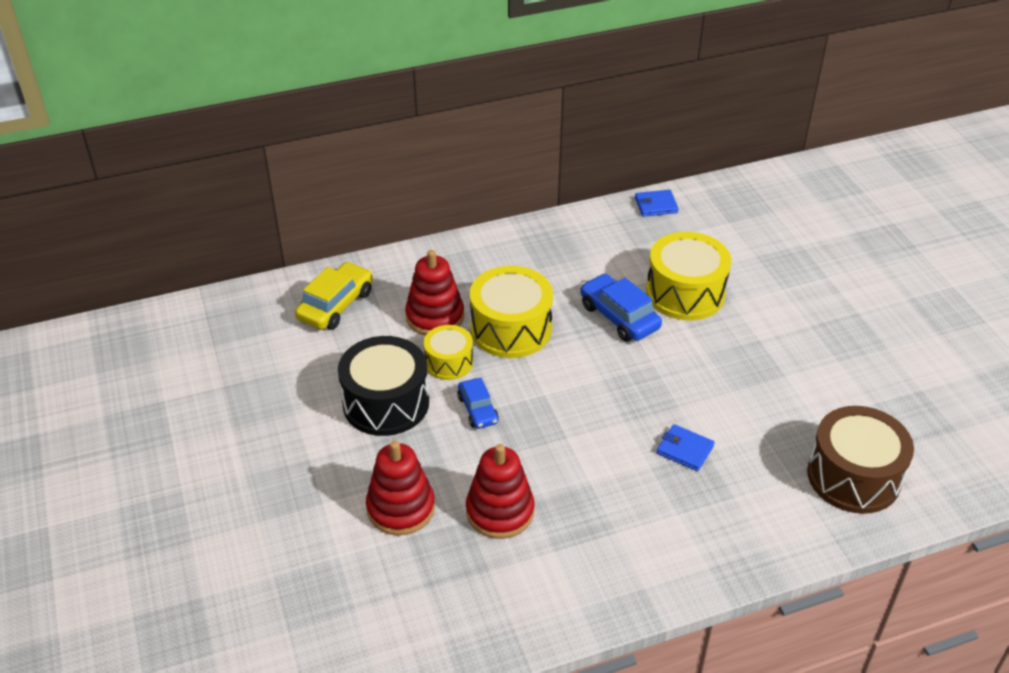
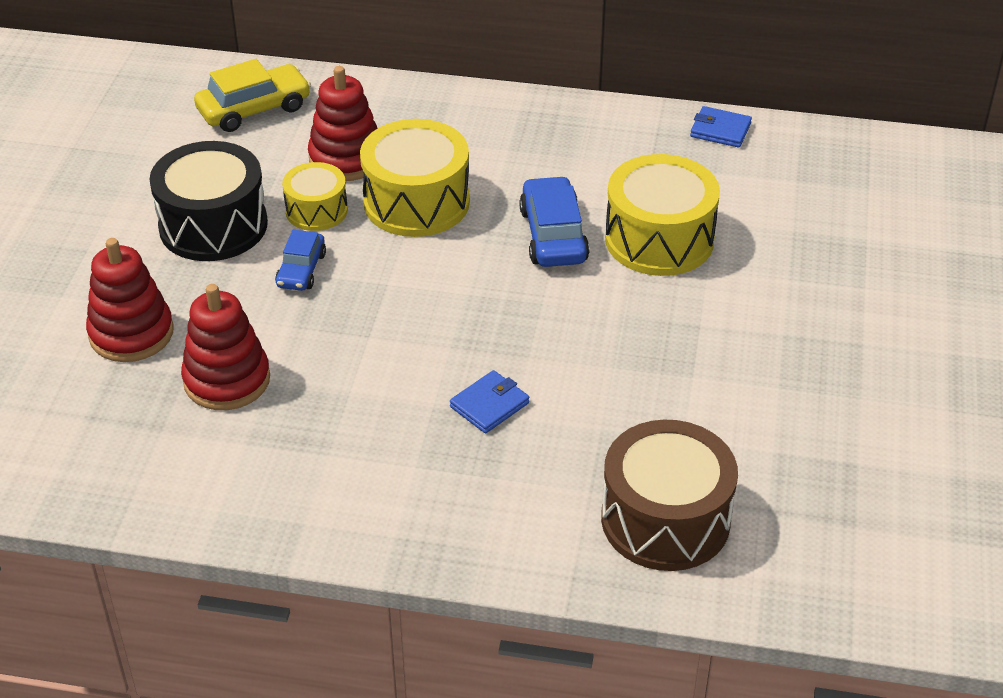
camera: 30 degrees right, 0 degrees up
(684, 450) = (489, 405): blue wallet -> blue wallet turned 75 degrees clockwise

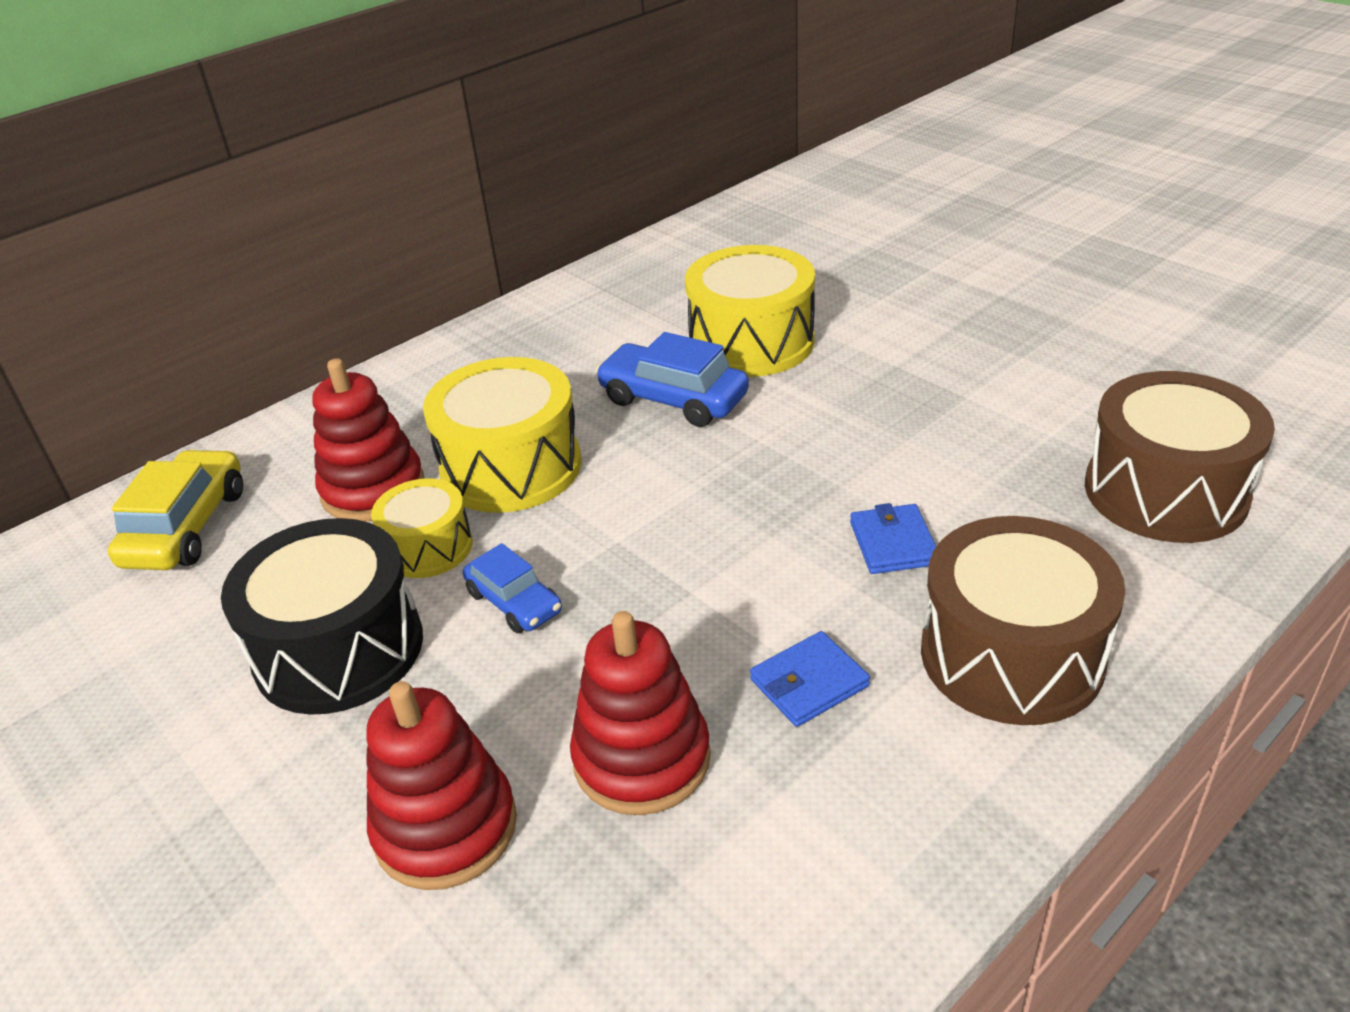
camera: 50 degrees left, 5 degrees down
(426, 497) = (1011, 655): none -> brown drum
(720, 130) = (643, 258): blue wallet -> blue wallet (809, 683)

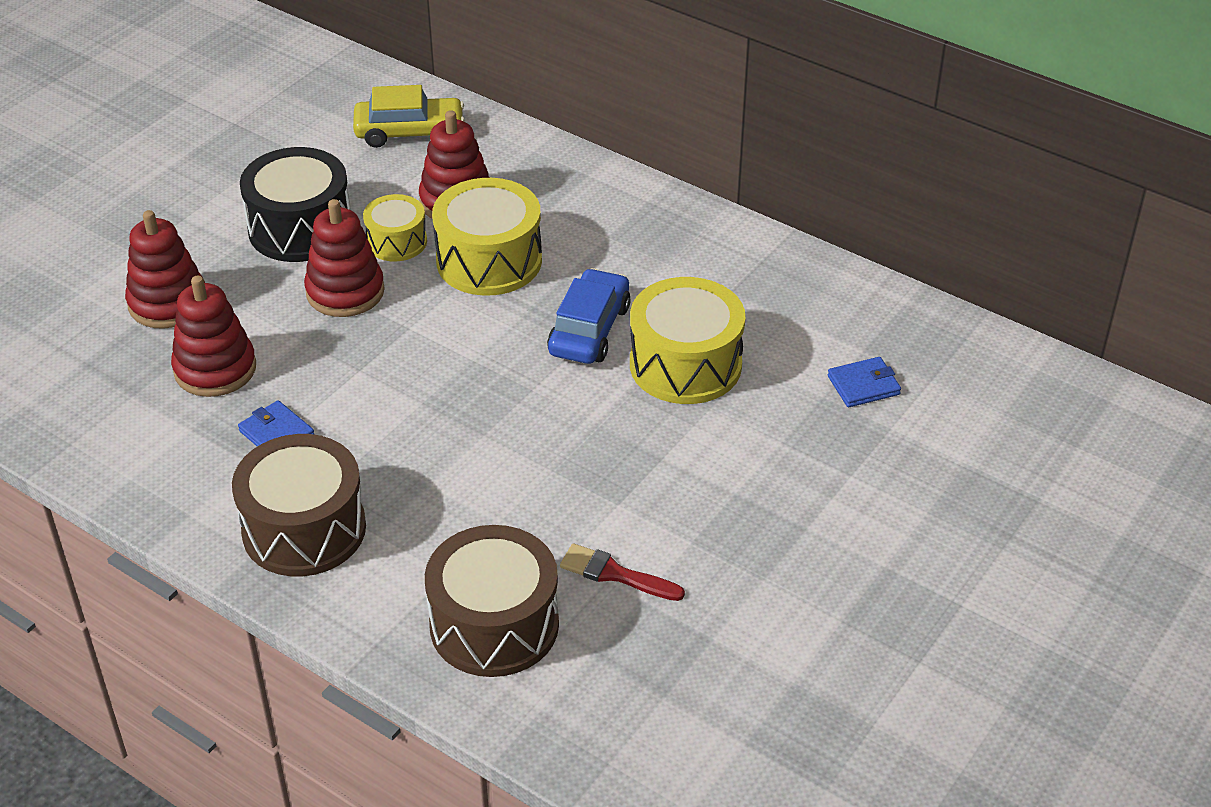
camera: 75 degrees right, 5 degrees up
(514, 602) = (345, 292): blue car -> red stacking toy
(893, 543) = (417, 466): blue wallet -> blue wallet (863, 385)
(1074, 405) = (615, 574): none -> red brush

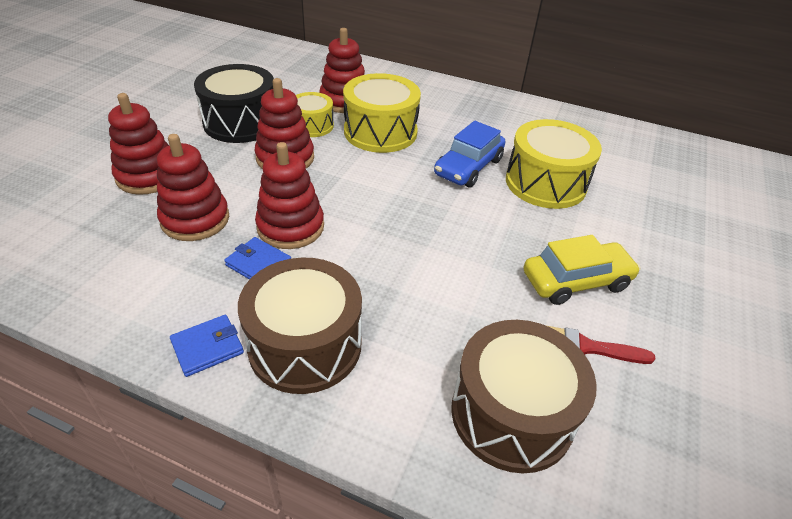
camera: 15 degrees left, 0 degrees up
(325, 391) = (290, 227): none -> red stacking toy
(409, 132) = (300, 67): yellow car -> yellow car (576, 281)
(589, 330) = (468, 167): blue car -> blue car turned 150 degrees counterclockwise
(863, 385) = (668, 185): blue wallet -> blue wallet (207, 347)

